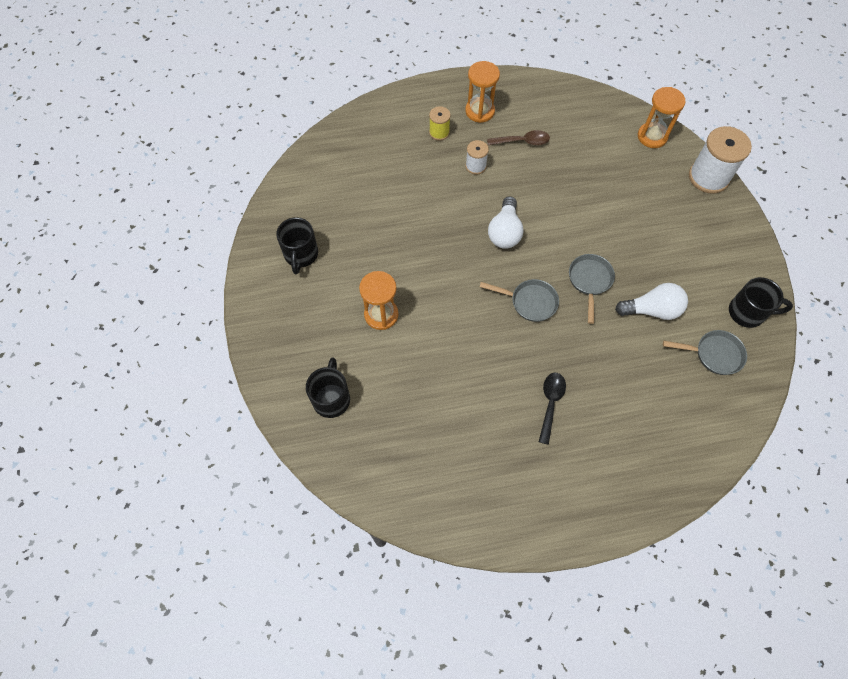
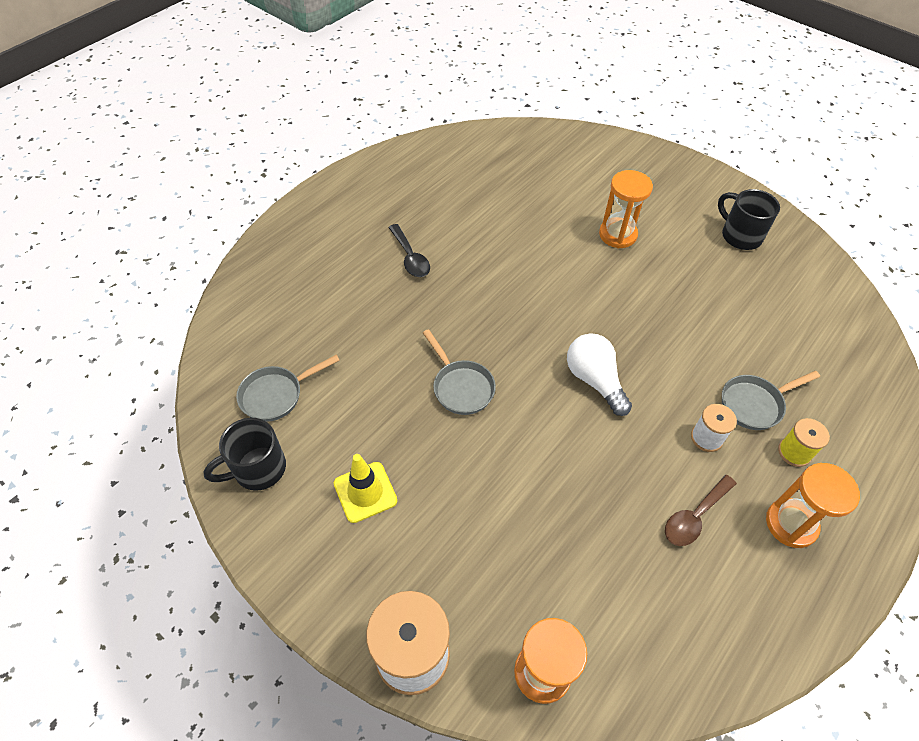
camera: 140 degrees right, 10 degrees down
(331, 398) = (583, 163): black mug -> none
(530, 302) = (502, 327): grey pan -> grey pan (754, 404)
(652, 310) = (372, 400): white light bulb -> none
(689, 259) = (365, 492): none -> yellow traffic cone

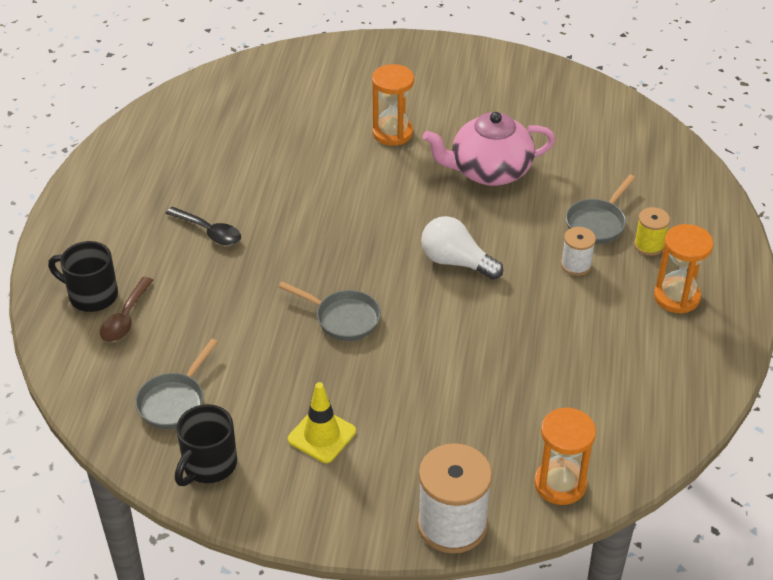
camera: 30 degrees left, 10 degrees down
(681, 306) = (489, 171): none -> pink teapot
(694, 517) = (603, 326): brown spoon -> brown spoon (125, 318)
(740, 235) = (501, 91): black mug -> black mug (91, 295)

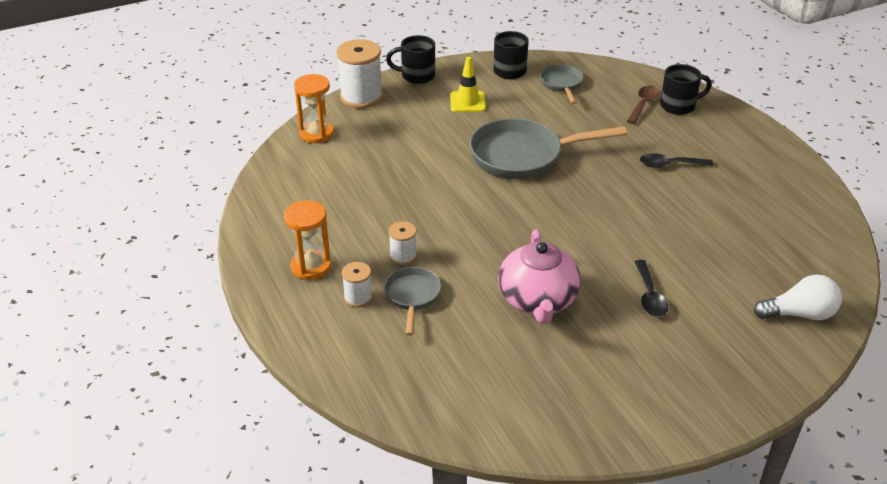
camera: 145 degrees right, 5 degrees down
(125, 318) = (643, 104): brown spoon -> brown spoon turned 45 degrees clockwise
(341, 527) = (416, 76): none -> black mug
(343, 318) = (523, 156): grey pan -> grey pan, size x1.88
(392, 133) = (649, 296): orange hourglass -> black spoon
(456, 262) = (490, 219): white light bulb -> white light bulb (799, 314)
(489, 171) = (537, 300): pink teapot -> pink teapot turned 135 degrees clockwise
(649, 245) = (358, 297): yellow spool -> white spool

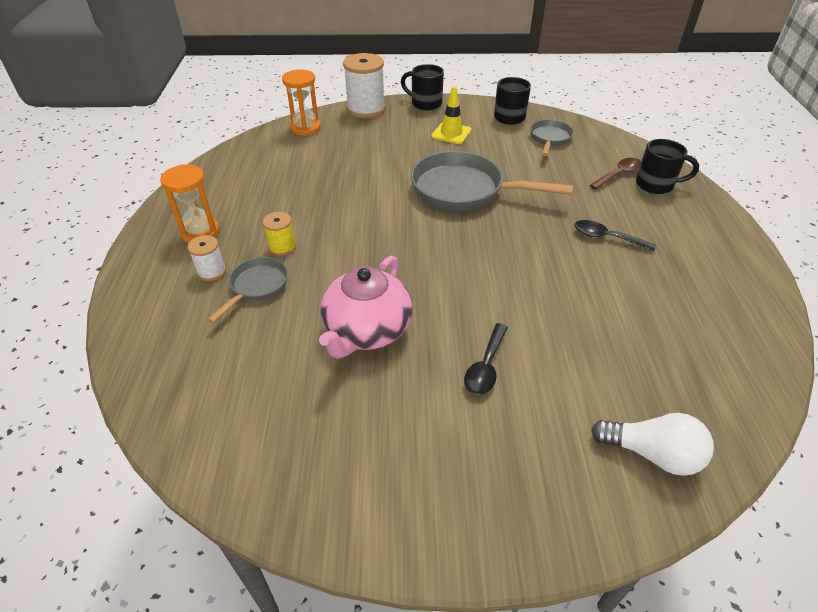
camera: 25 degrees right, 5 degrees up
(403, 256) = (282, 247): white spool -> yellow spool

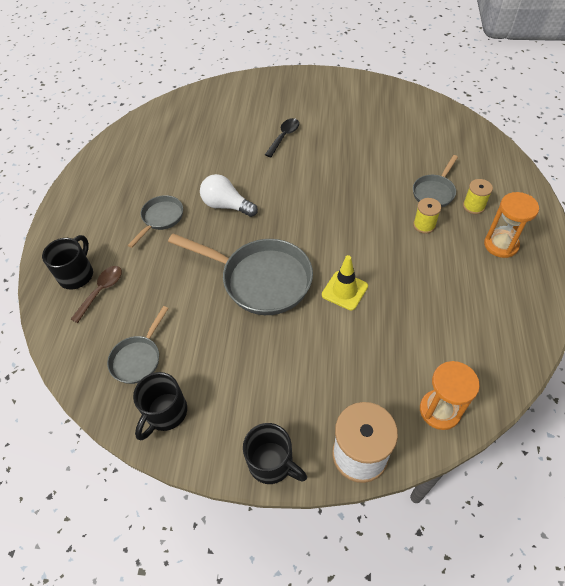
camera: 170 degrees left, 10 degrees up
(211, 271) = (473, 206): white spool -> yellow spool
(366, 330) = (353, 159): pink teapot -> none
(451, 133) = (251, 380): yellow traffic cone -> yellow traffic cone (344, 290)
(606, 238) = (161, 218): black spoon -> grey pan
(618, 174) = (101, 291): brown spoon -> brown spoon turned 150 degrees clockwise
(652, 454) = (216, 99): white light bulb -> white light bulb (226, 205)
(656, 185) = (77, 274): black mug -> black mug turned 90 degrees clockwise

